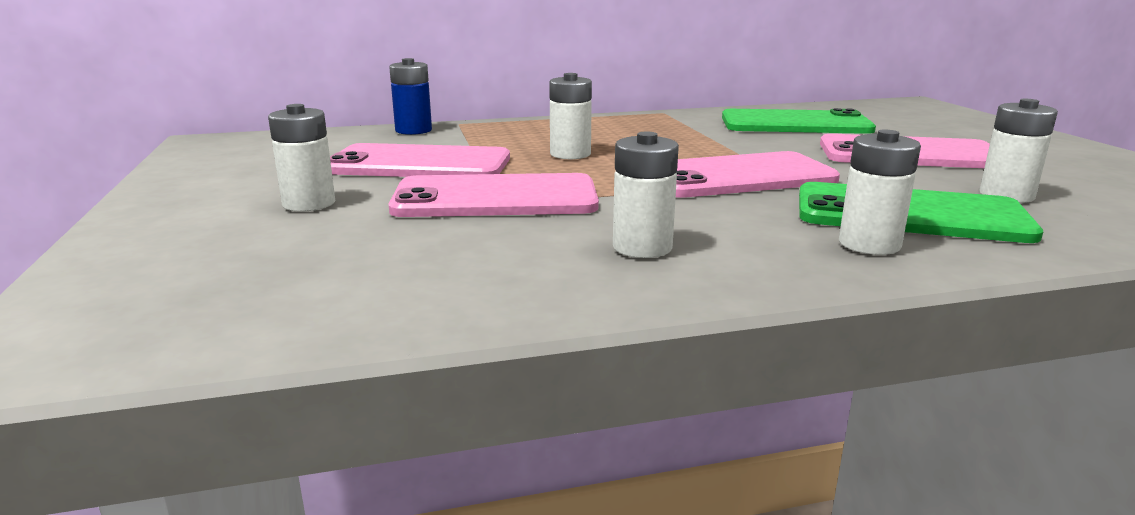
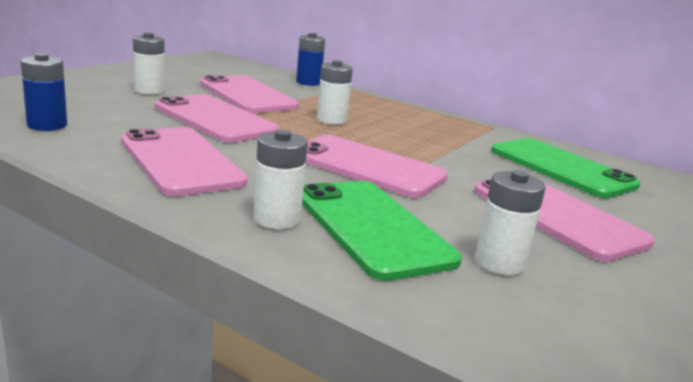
camera: 45 degrees right, 0 degrees up
(381, 295) = (47, 125): none -> blue battery
(642, 247) = (180, 161): white battery -> pink phone

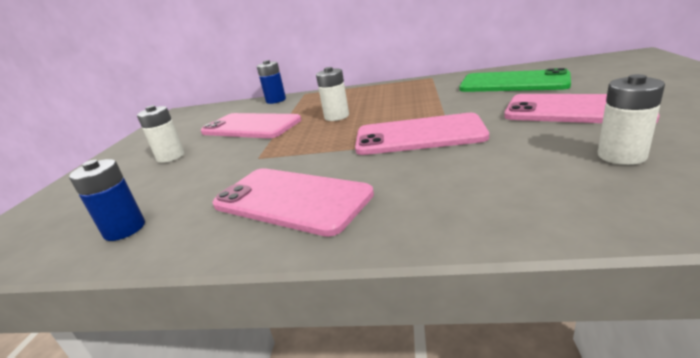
camera: 20 degrees left, 5 degrees up
(214, 119) = (258, 154): pink phone -> none
(277, 219) = (445, 206): white battery -> none
(371, 227) = (510, 176): green phone -> none

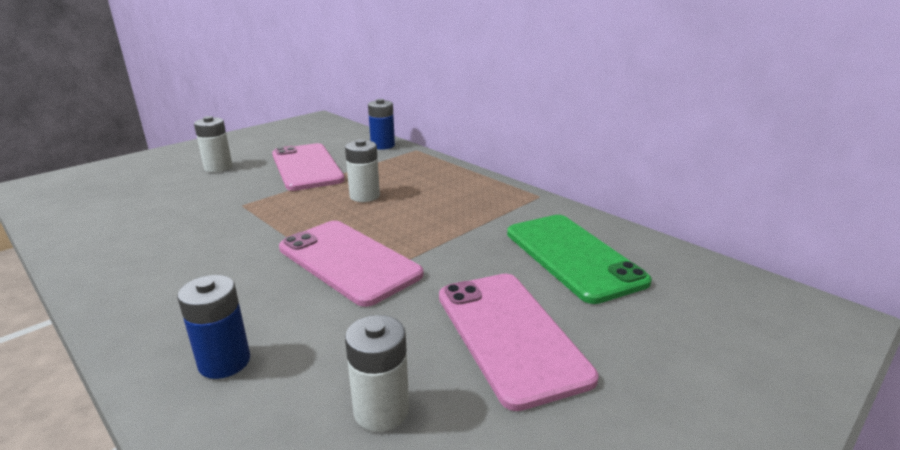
camera: 35 degrees right, 0 degrees up
(125, 229) = (90, 217): blue battery -> blue battery (224, 362)
(291, 200) = (168, 260): pink phone -> none

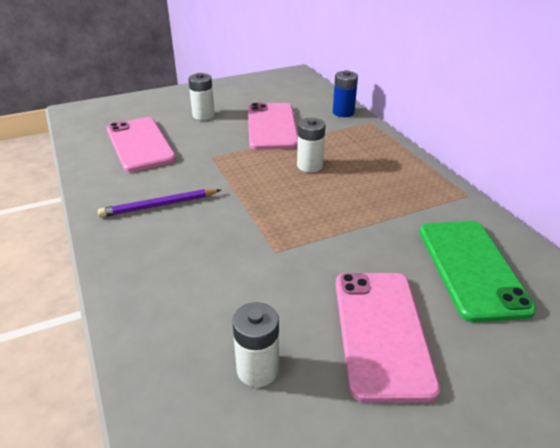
camera: 20 degrees right, 10 degrees up
(187, 264) = (159, 205): none -> purple pencil
(224, 362) = (163, 297): blue battery -> none
(348, 261) = (276, 229): pink phone -> pink phone (140, 144)

